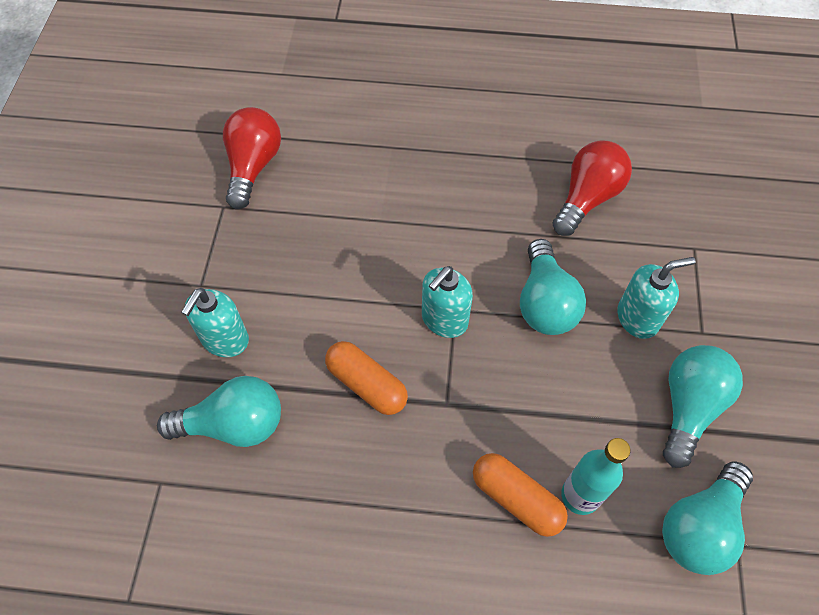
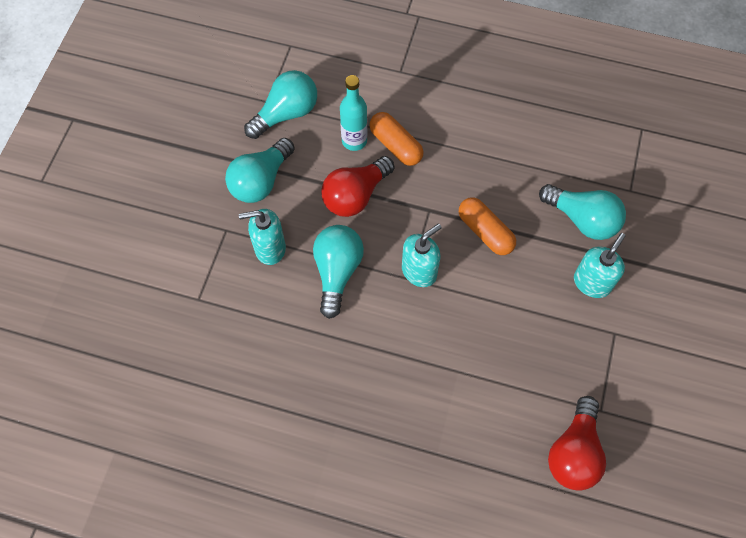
camera: 170 degrees left, 5 degrees up
(233, 424) = (582, 219): turquoise light bulb -> turquoise light bulb turned 150 degrees counterclockwise
(587, 198) = (269, 362): red light bulb -> red light bulb (355, 195)

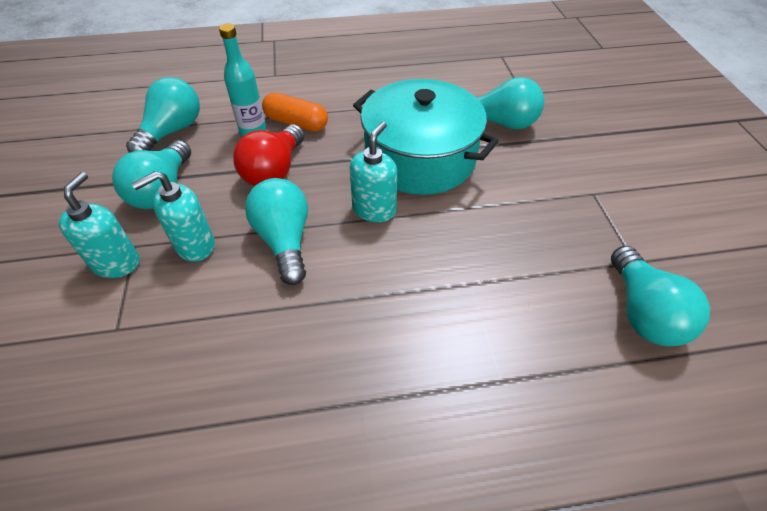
camera: 25 degrees left, 15 degrees down
(485, 232) = (420, 158): orange capsule -> turquoise pot
(574, 452) = (643, 312): red light bulb -> turquoise light bulb
(592, 282) = (543, 163): turquoise soap dispenser -> turquoise soap dispenser (116, 263)

